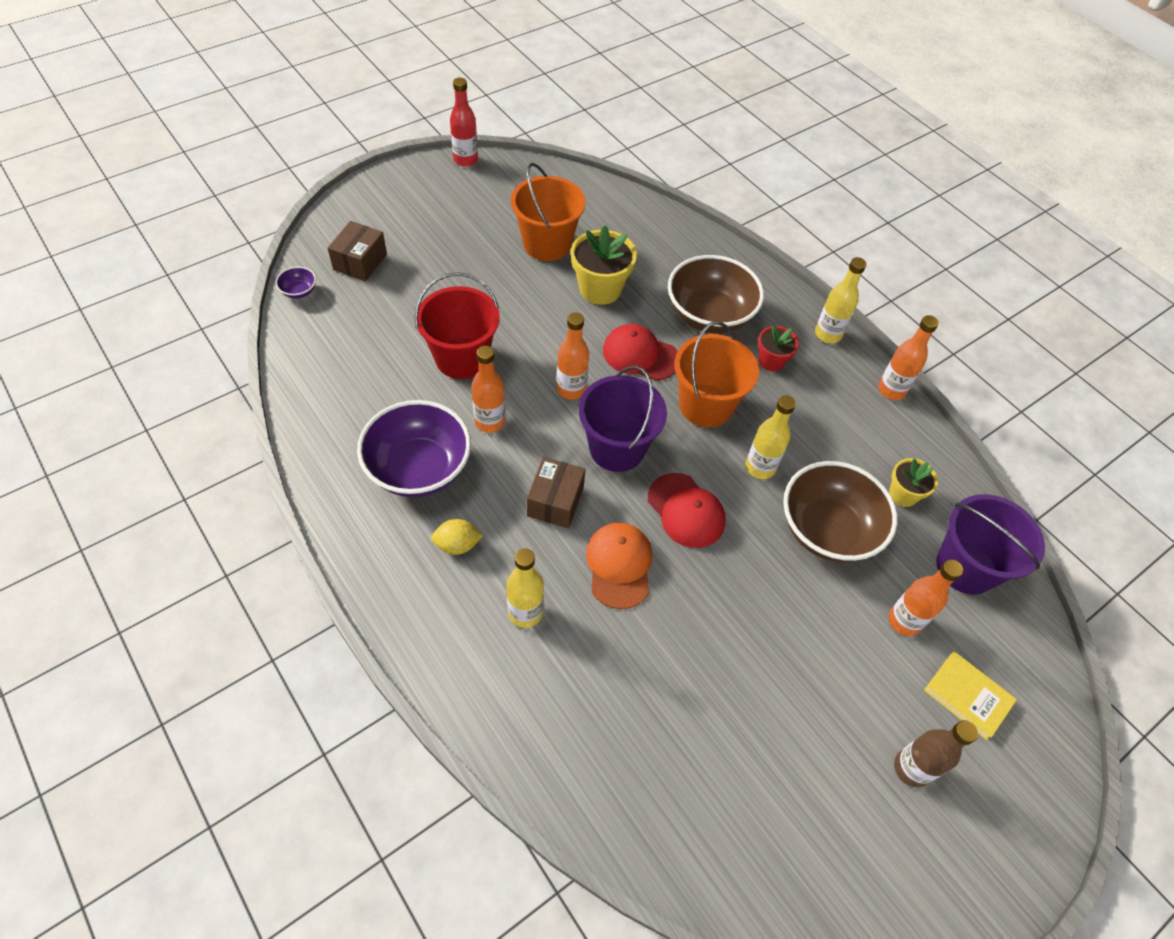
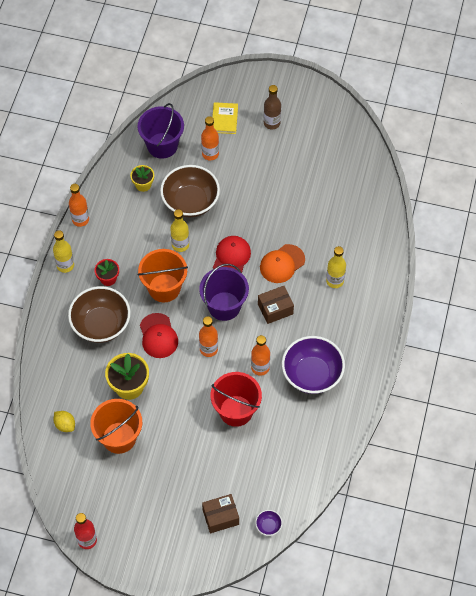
camera: 125 degrees left, 5 degrees up
(457, 545) = (331, 328): yellow lemon -> yellow lemon (65, 425)

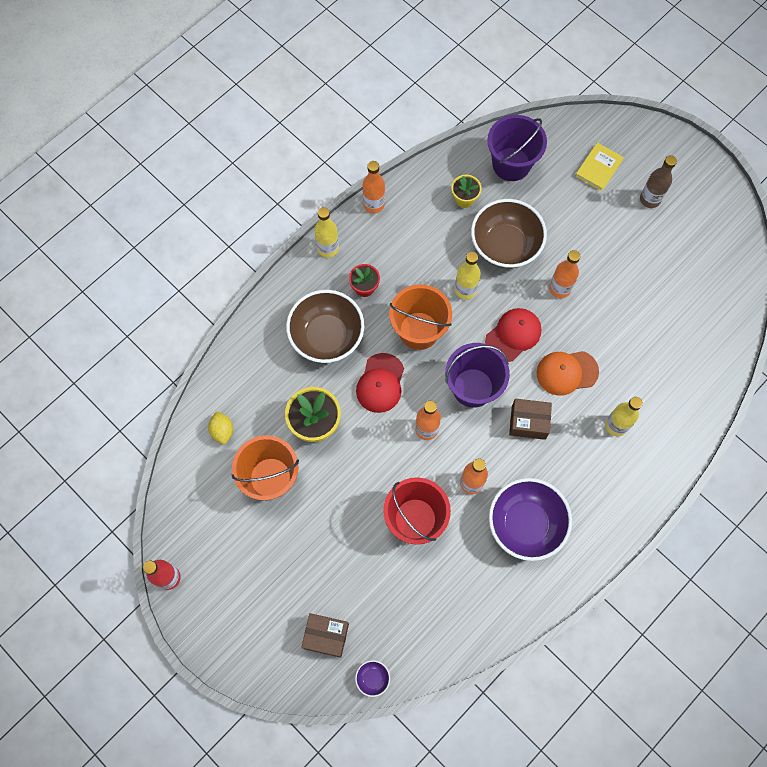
camera: 30 degrees right, 10 degrees up
(210, 154) = (559, 201): orange bottle -> orange bottle (559, 288)

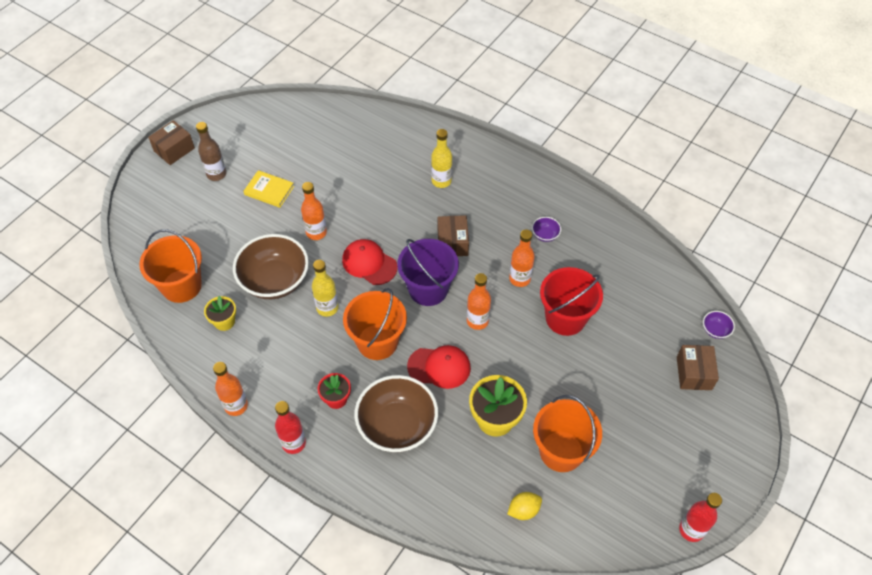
camera: 100 degrees left, 15 degrees down
(328, 248) = (294, 443): yellow bottle -> red bottle
(511, 164) = (181, 286): purple bucket -> orange bucket
(525, 524) = (545, 235): purple bowl -> purple bowl, size x0.41
(566, 372) = (399, 219): orange cap -> none
(598, 168) = (184, 215): yellow book -> yellow book (269, 190)
(688, 160) = (174, 150): none -> brown box

